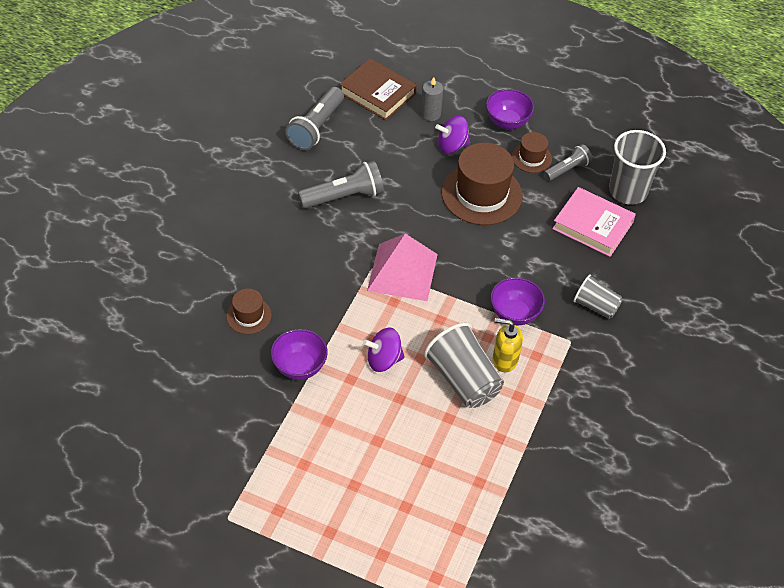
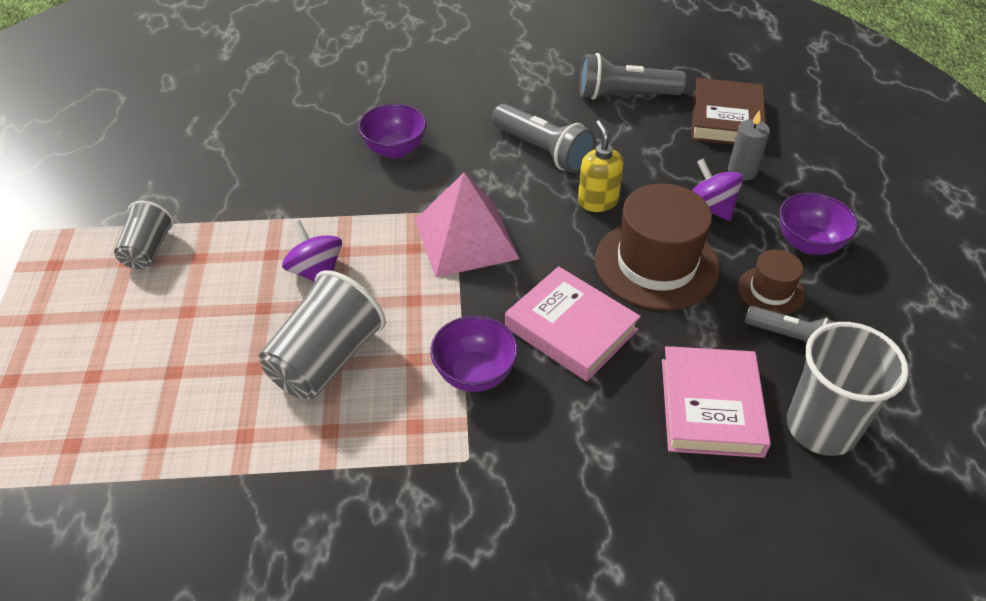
camera: 65 degrees right, 5 degrees down
(249, 315) = (317, 145): brown hat -> none
(299, 366) = (267, 207): purple bowl -> purple bowl (395, 150)
(504, 360) = (385, 392): yellow soap dispenser -> yellow soap dispenser (597, 201)
(507, 256) = (571, 328): none -> pink book
(595, 306) = (557, 467): grey cup -> grey cup (148, 250)

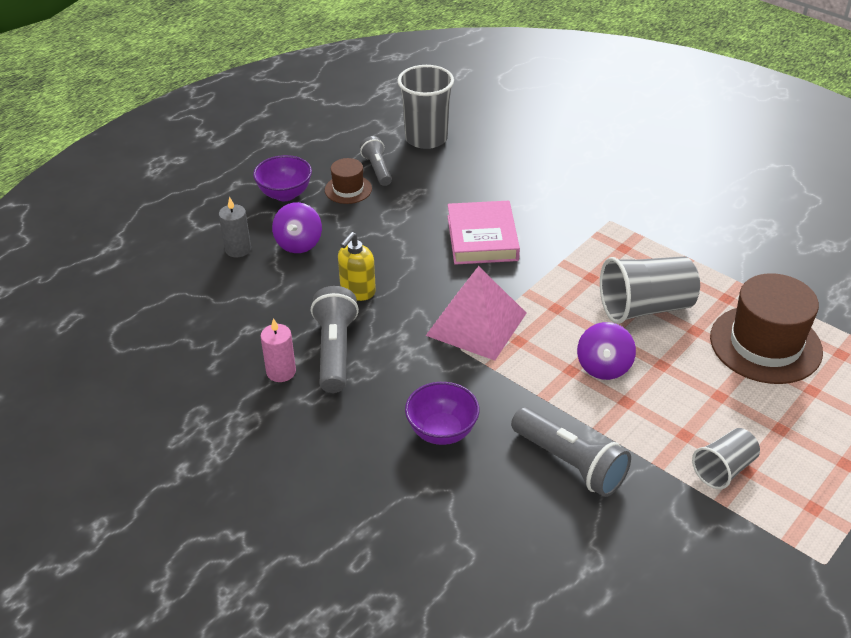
camera: 135 degrees left, 5 degrees down
(474, 373) = (564, 250): purple bowl -> none
(556, 117) = (281, 372): none -> pink candle
(624, 95) = (201, 354): grey flashlight -> grey flashlight (570, 463)
(656, 264) = (384, 237): brown hat -> brown hat (765, 344)
(711, 407) = (462, 171): pink book -> none
(726, 119) = (175, 286): brown book -> none

